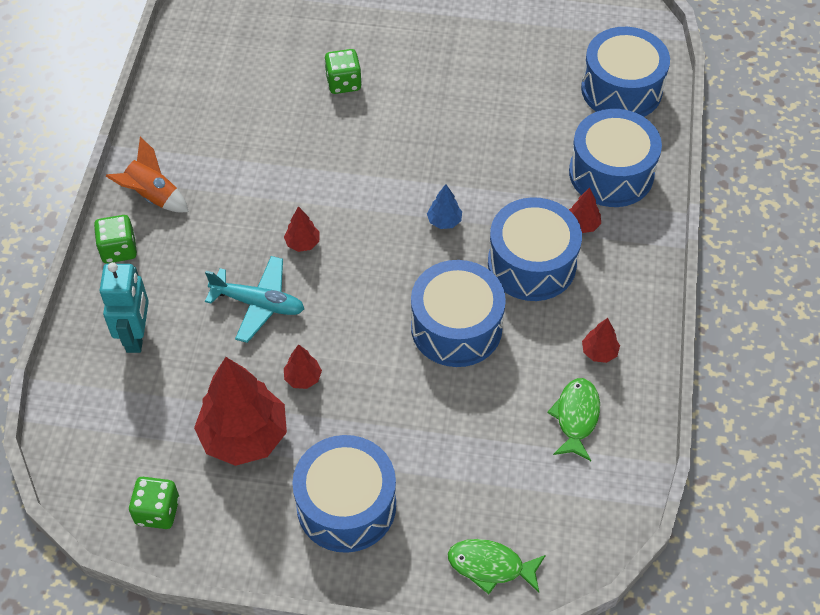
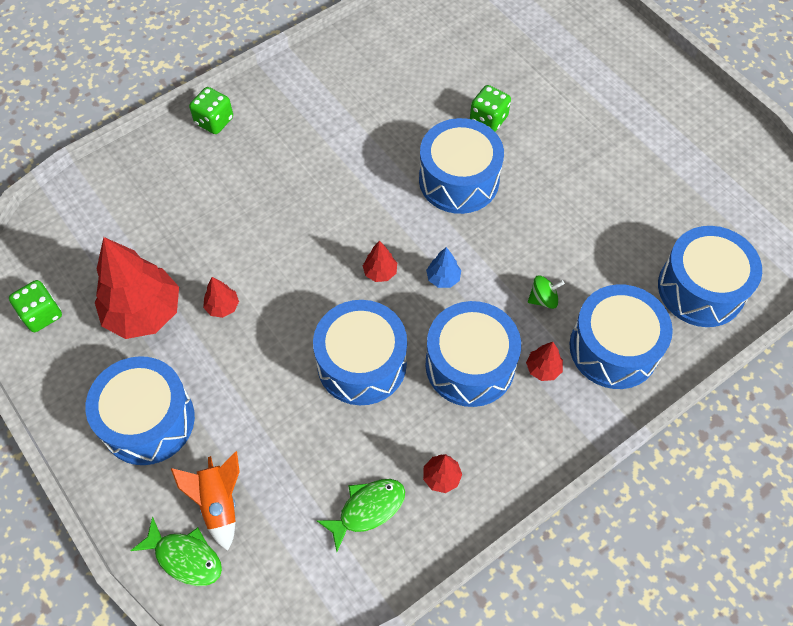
camera: 45 degrees right, 5 degrees up
(136, 335) = (160, 187): turquoise robot -> none
(152, 196) = (274, 101): orange rocket -> orange rocket (218, 503)
(258, 304) = (254, 230): turquoise plane -> none
(303, 243) = (329, 212): red tree -> red tree (380, 272)
(373, 143) = (459, 180): none -> blue drum
(490, 566) = (185, 557): green fish -> green fish turned 150 degrees clockwise
(529, 179) = (543, 299): none -> green spinning top

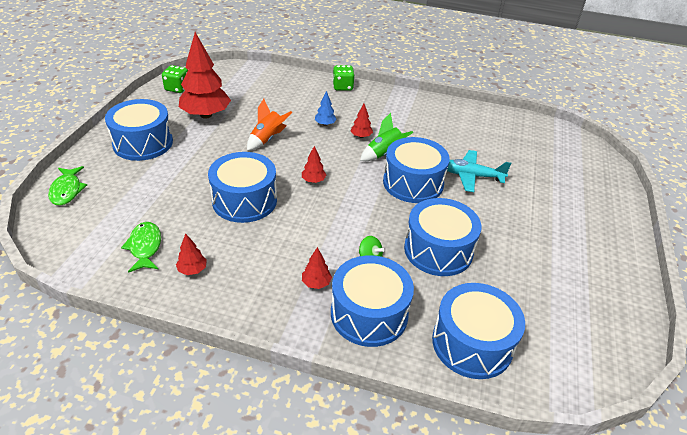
camera: 50 degrees right, 20 degrees down
(218, 503) = (109, 187): orange rocket -> orange rocket (267, 139)
(222, 307) = (233, 137): red tree -> red tree (361, 136)
(367, 509) = (145, 247): green fish -> green fish turned 120 degrees counterclockwise
(387, 171) = (384, 154): none -> green rocket
(443, 278) = (336, 207): blue tree -> blue tree (325, 124)
(470, 365) = (286, 246): blue drum -> blue drum (438, 250)
(488, 119) = (471, 176): green dice -> turquoise plane

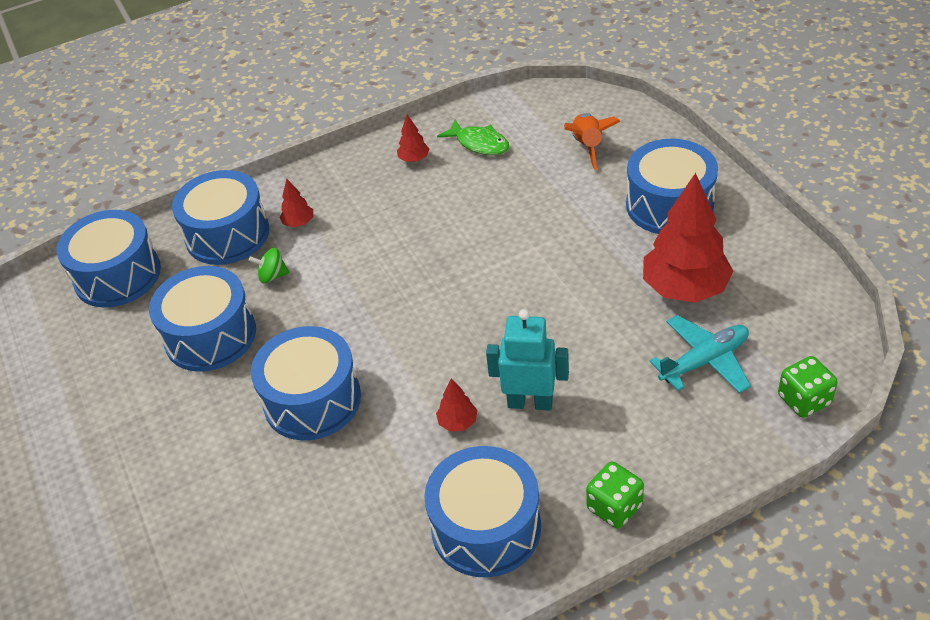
camera: 145 degrees right, 5 degrees up
(67, 190) = (629, 124): green fish -> none
(177, 88) = (797, 293): green dice -> green dice (804, 400)
(244, 200) = (464, 235): blue drum -> blue drum (486, 527)
(267, 139) = (559, 318): orange rocket -> orange rocket (588, 147)
(313, 181) = (429, 309): red tree -> none
(325, 124) = (530, 402): blue tree -> turquoise robot
(384, 154) = (394, 417): green rocket -> none
(471, 176) = (246, 475): turquoise plane -> turquoise plane (704, 361)

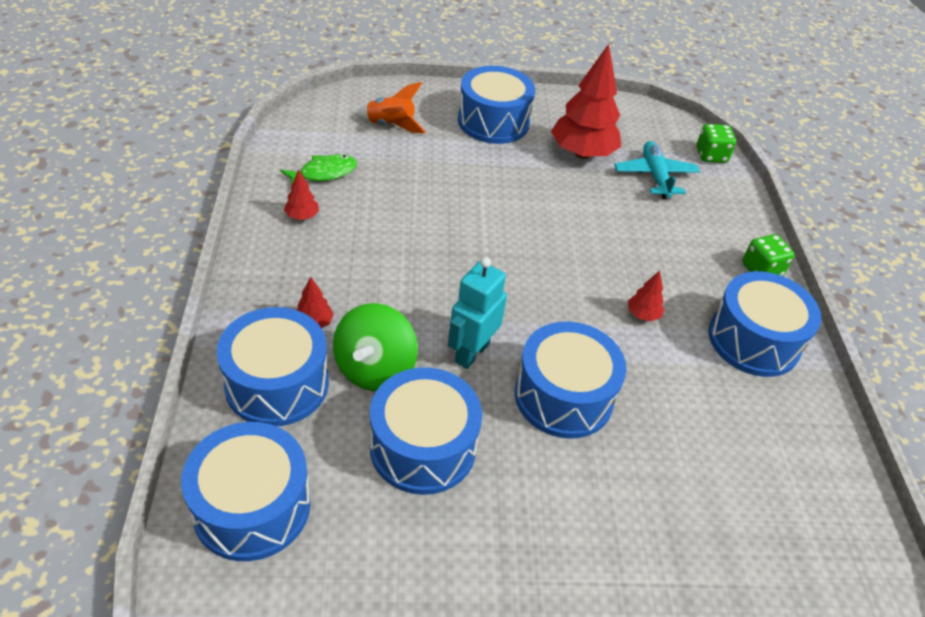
camera: 75 degrees left, 0 degrees up
(272, 276) = (375, 369): green spinning top -> green spinning top, size x2.04
(530, 402) = (645, 269): turquoise robot -> turquoise robot (471, 352)

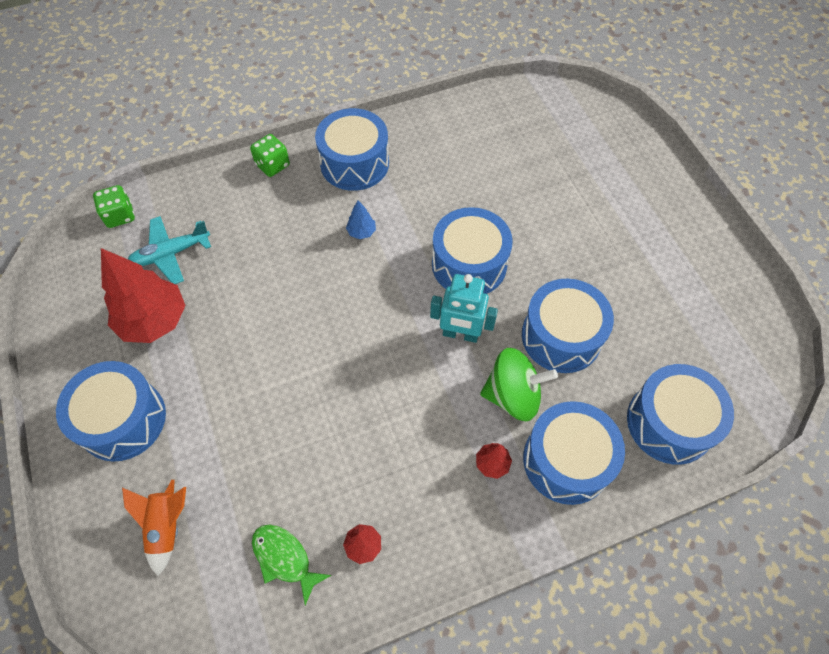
camera: 105 degrees left, 15 degrees up
(642, 315) = (361, 232): red tree -> blue tree

